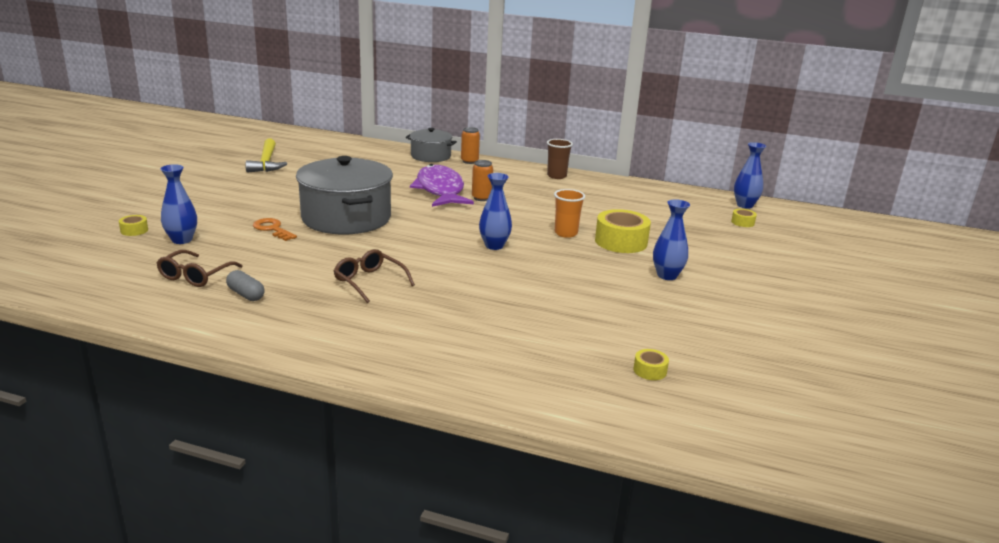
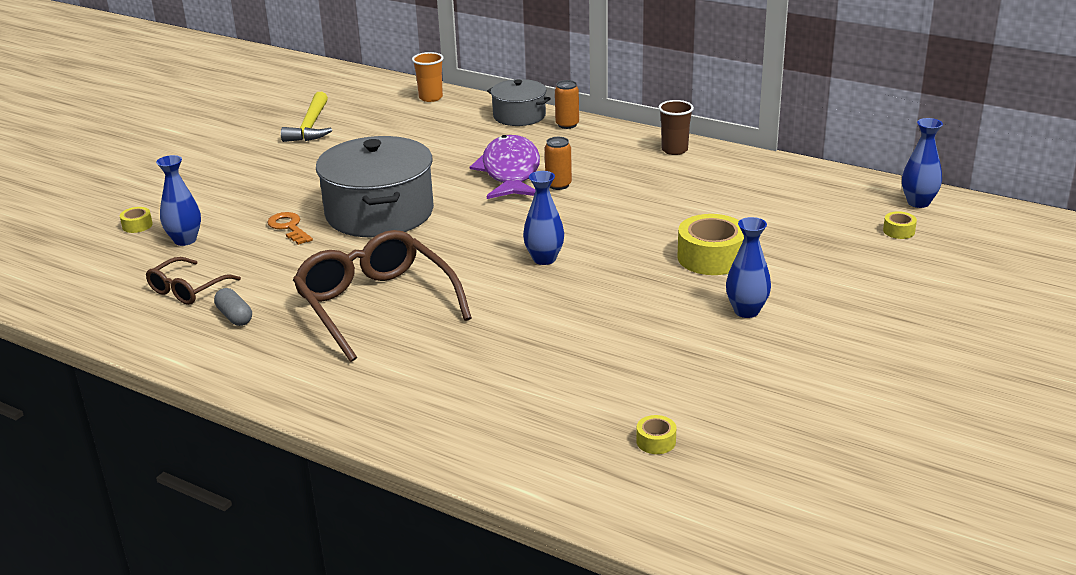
camera: 15 degrees right, 5 degrees up
(369, 281) = (376, 305): brown glasses -> brown glasses, size x1.91
(566, 233) = (644, 242): orange cup -> orange cup (430, 98)

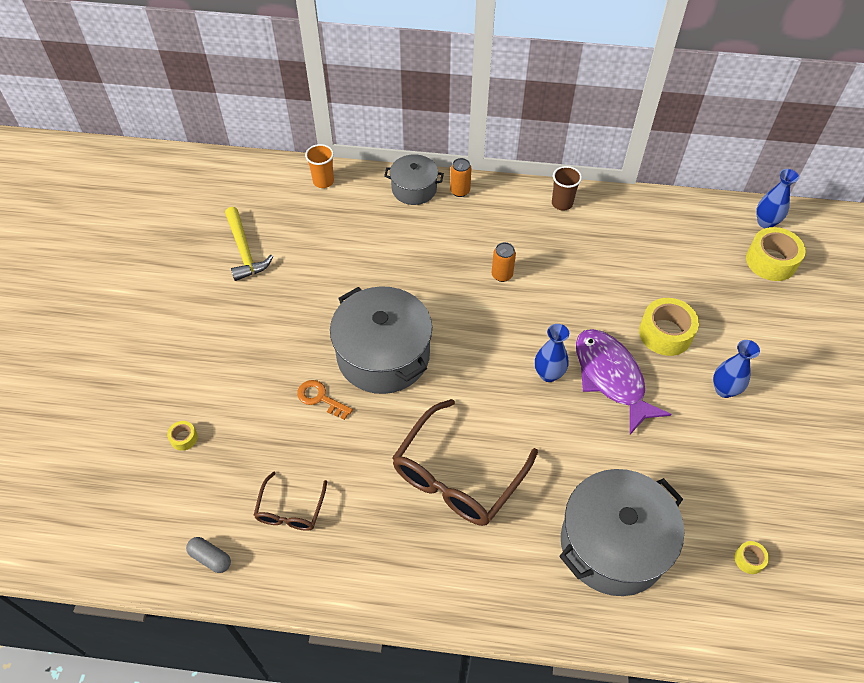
camera: 25 degrees left, 25 degrees up
(185, 240) = (241, 444): blue vase -> none
(234, 316) = (354, 530): grey capsule -> grey capsule (210, 558)
(376, 305) = (457, 476): brown glasses -> brown glasses turned 90 degrees counterclockwise
(501, 390) = (613, 544): none -> grey pot
(510, 172) = (454, 268): purple fish -> purple fish (611, 377)
(899, 231) = (771, 261): yellow tape -> yellow tape, size x2.15

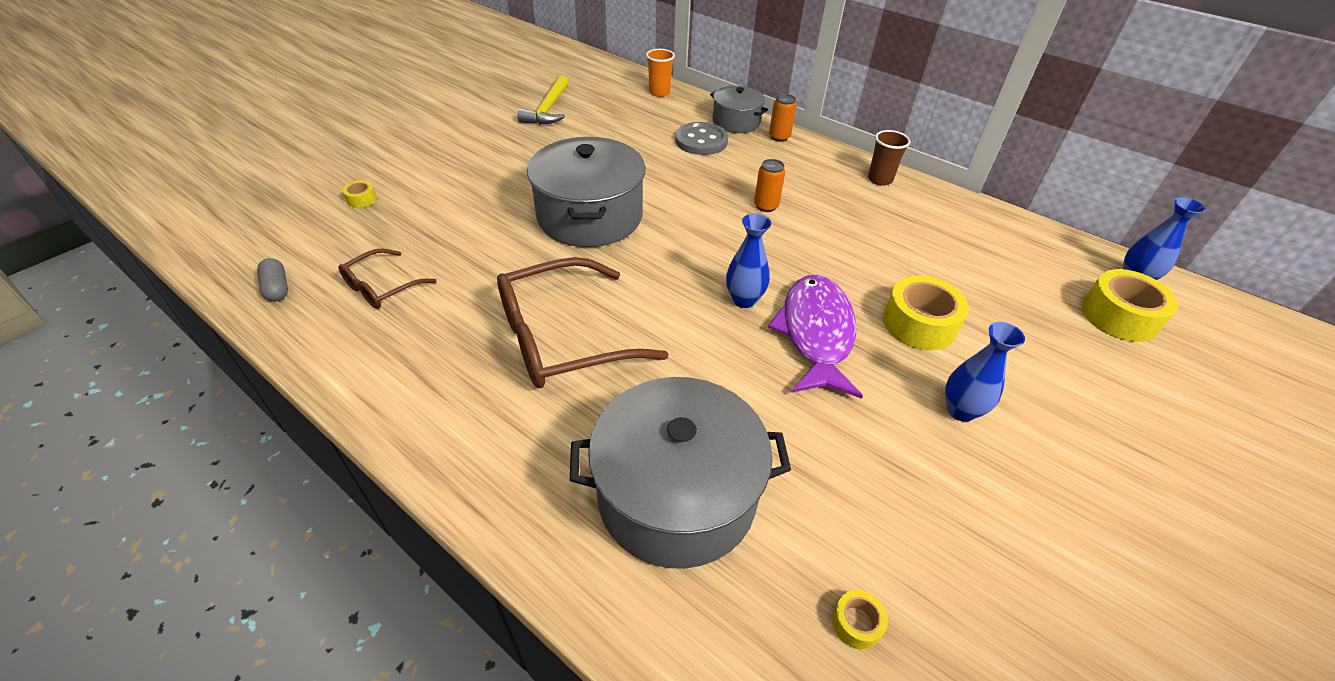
camera: 30 degrees right, 10 degrees down
(320, 398) = (500, 222): orange key -> none
(403, 226) = (701, 141): none -> grey button

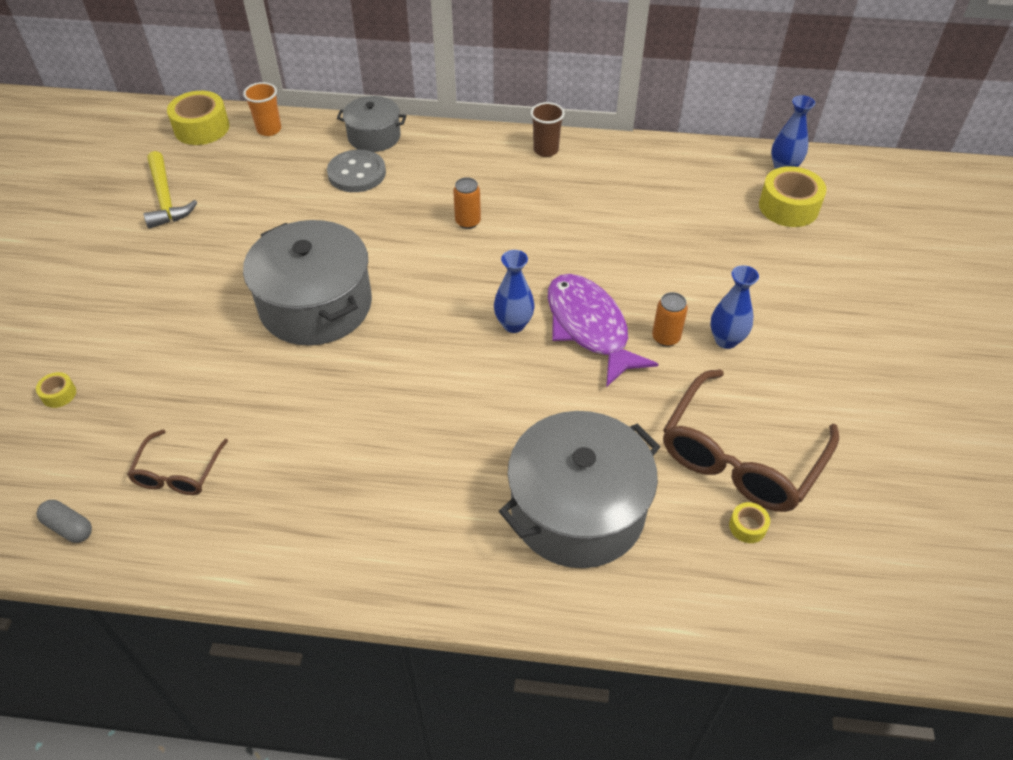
camera: 30 degrees left, 5 degrees up
(562, 338) = (390, 434): brown glasses -> brown glasses (740, 457)
(779, 137) = (427, 138): orange can -> orange can (666, 338)
(919, 324) = (658, 281): yellow tape -> yellow tape (202, 128)

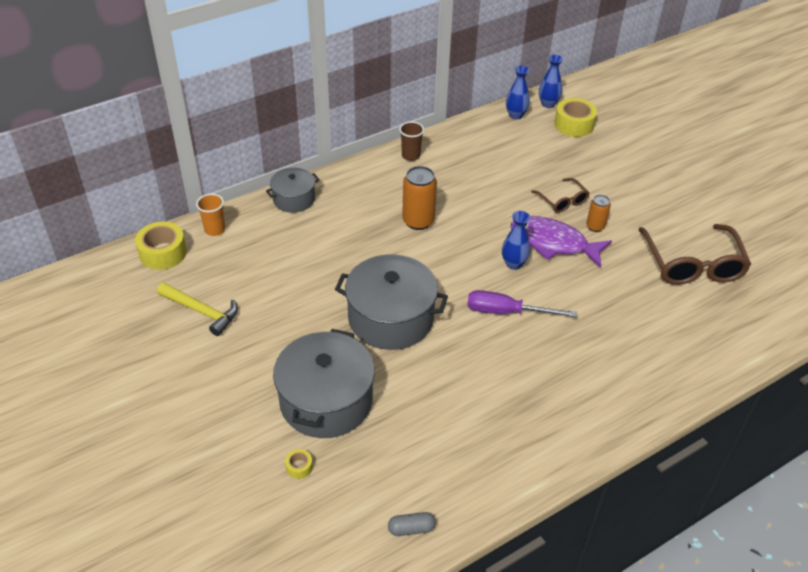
camera: 40 degrees left, 5 degrees down
(178, 473) = (434, 457): brown glasses -> brown glasses (562, 201)
(357, 173) = (313, 227): grey button -> none
(439, 371) = (506, 312): none -> purple screwdriver
(468, 222) = (418, 221): orange can -> orange can, size x1.69
(577, 509) = (654, 336): grey pot -> grey pot (326, 401)
(726, 340) = (623, 211): blue vase -> blue vase (515, 115)
(747, 526) = (731, 295): yellow tape -> none

